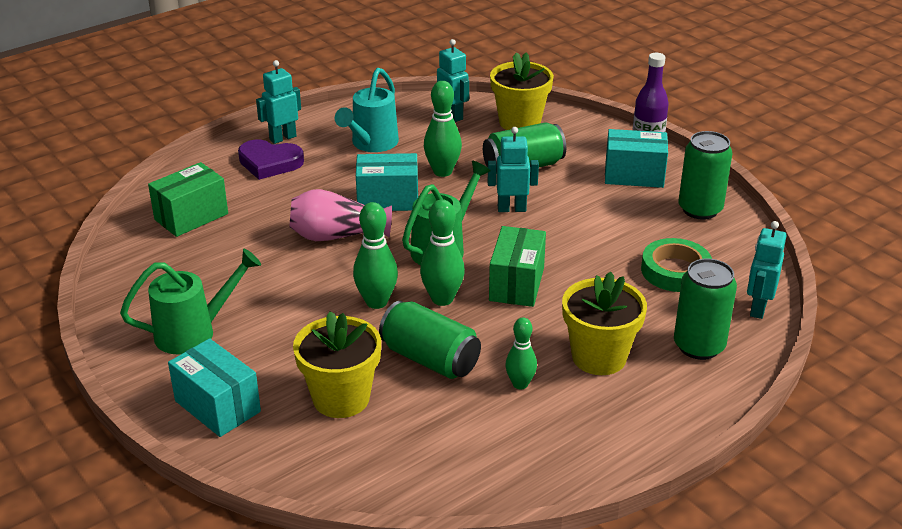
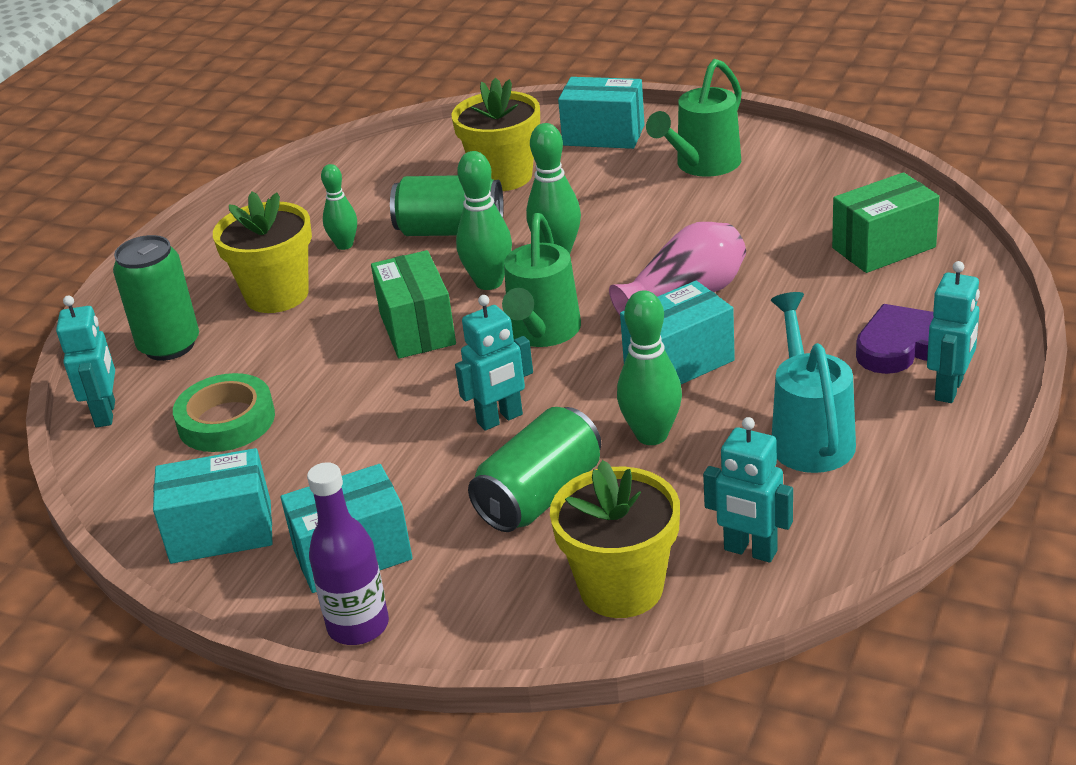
camera: 155 degrees right, 0 degrees up
(191, 217) = (883, 247): green box -> green box turned 45 degrees clockwise
(700, 209) = (221, 532): green can -> turquoise box

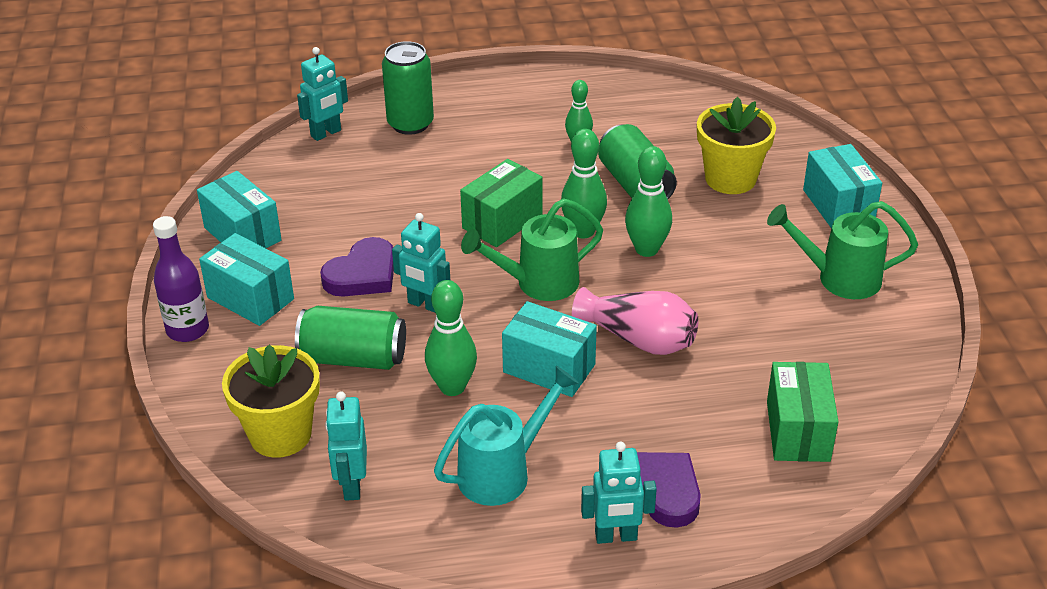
camera: 55 degrees right, 5 degrees up
(226, 421) = (349, 185): green tape -> none
(277, 295) = (497, 141): yellow flower pot -> none
(401, 452) = (362, 274): none -> purple heart
(883, 247) = (798, 431): green box -> green box turned 60 degrees clockwise

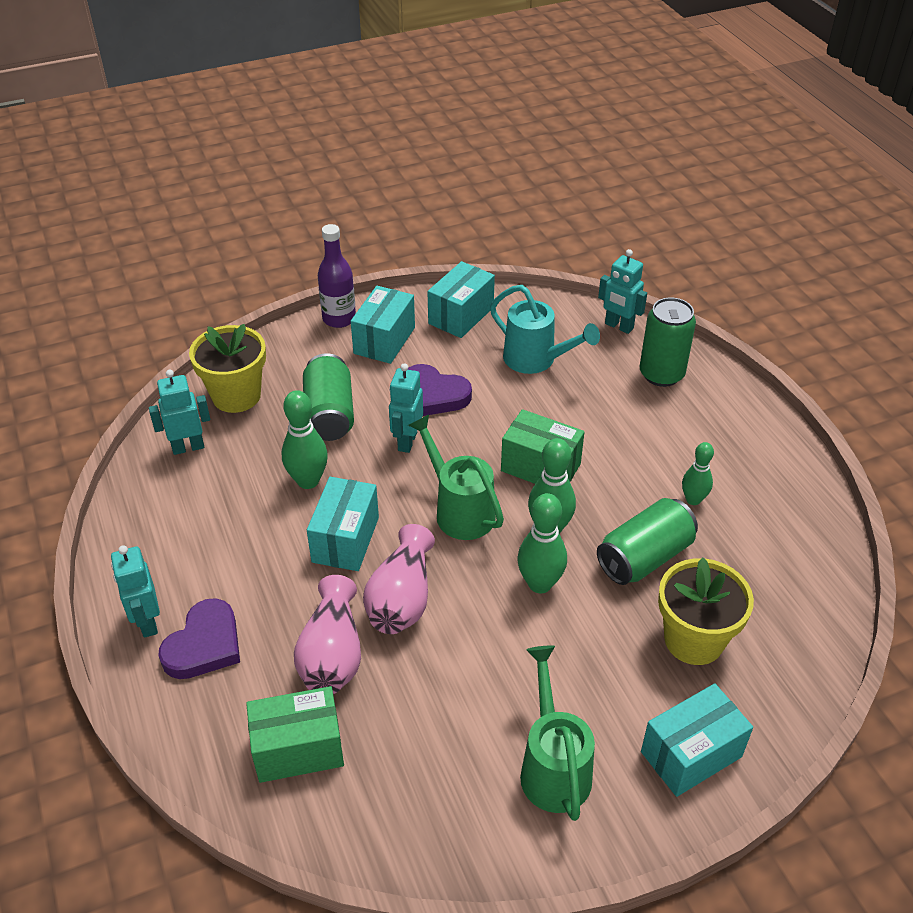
camera: 75 degrees right, 5 degrees up
(502, 472) = (213, 533): turquoise watering can -> turquoise watering can (536, 360)
(694, 395) = (332, 654): none -> pink vase

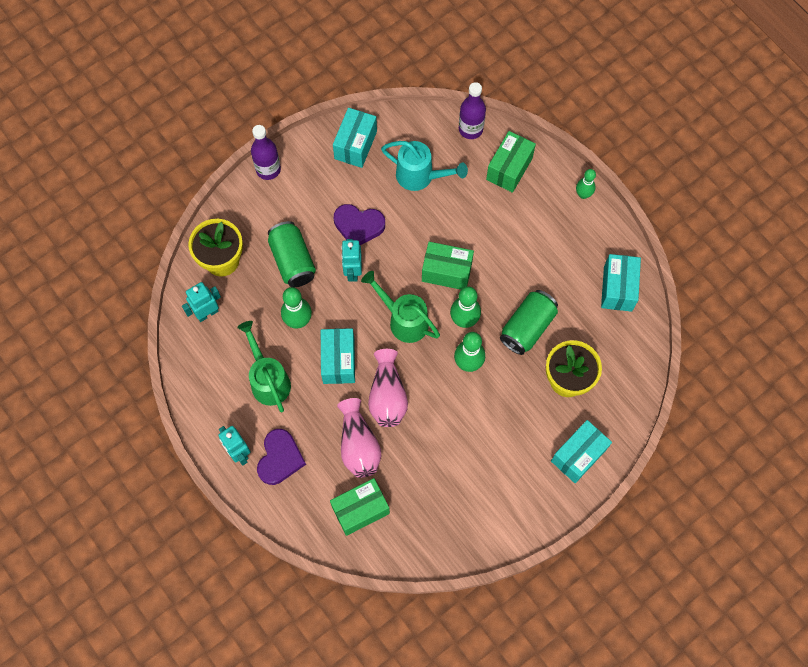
camera: 15 degrees left, 25 degrees up
(384, 340) = (308, 183): turquoise box -> turquoise box (618, 288)
(553, 767) = (505, 483): green watering can -> green watering can (268, 380)
(618, 326) = (470, 129): turquoise robot -> purple bottle
(661, 374) = (509, 169): green can -> green box
(693, 499) = (549, 274): green bowling pin -> green bowling pin (583, 194)

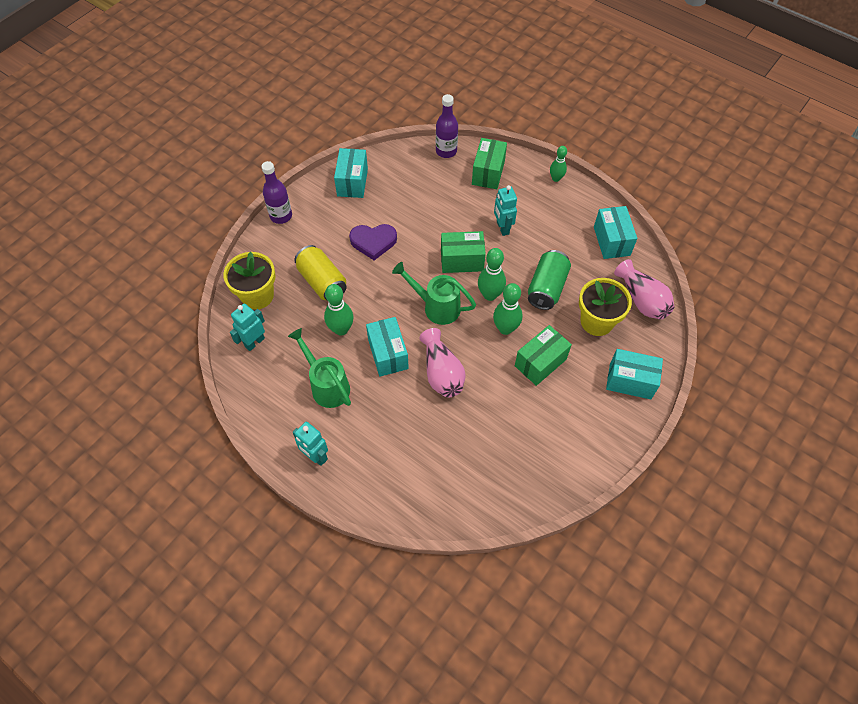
camera: 15 degrees left, 10 degrees down
(280, 458) = (357, 452): purple heart -> none
(292, 261) = (322, 282): green can -> yellow can
(352, 271) = (379, 278): turquoise robot -> turquoise robot (502, 228)
(358, 445) = (428, 421): pink vase -> pink vase (642, 300)
(360, 510) = (448, 479): green box -> green box (540, 362)
(420, 176) = (415, 194): turquoise watering can -> none
(578, 455) = (630, 381): turquoise box -> turquoise box turned 75 degrees clockwise

